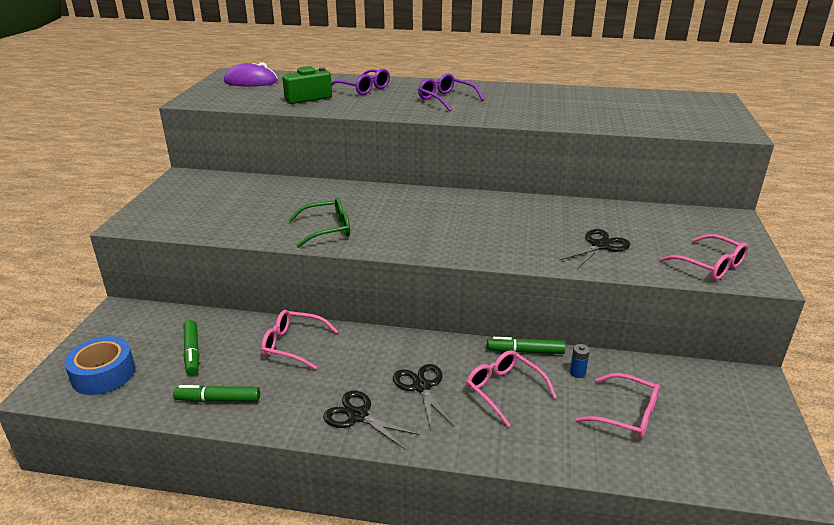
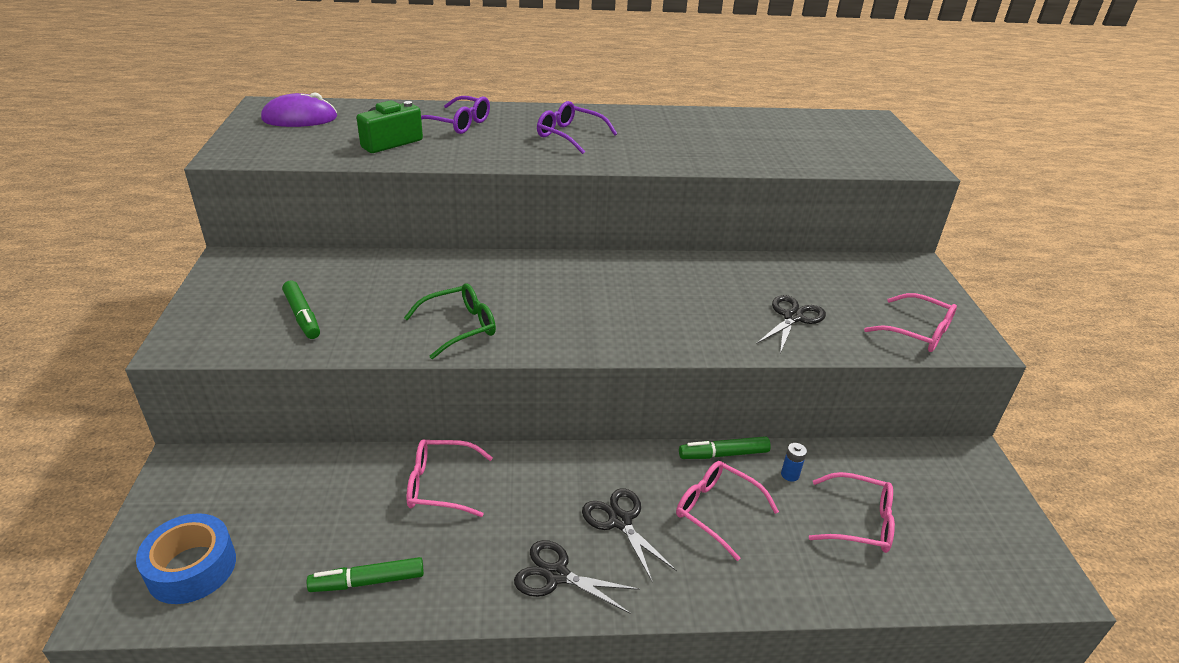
camera: 15 degrees left, 5 degrees up
(192, 352) = (308, 515): green marker -> green marker (302, 316)

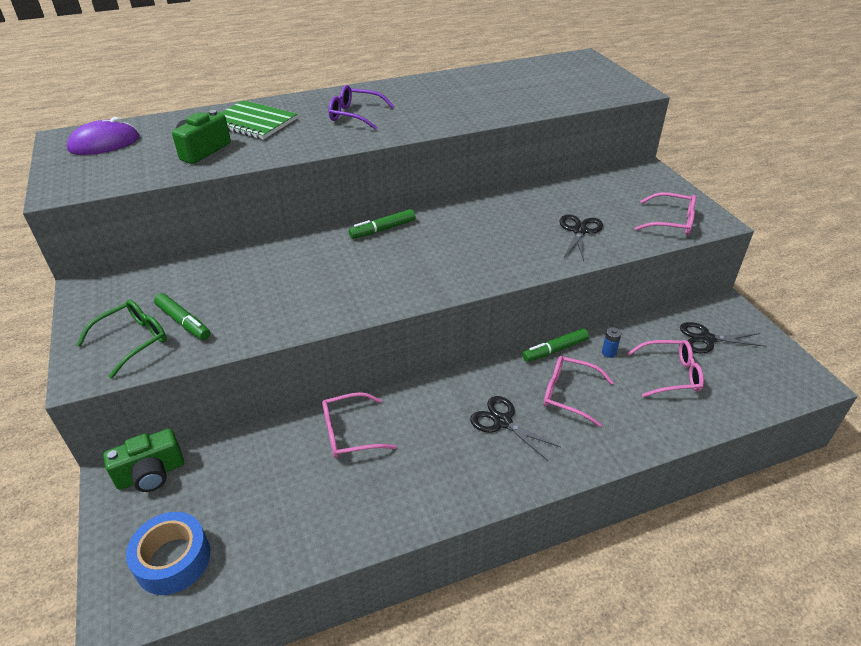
camera: 15 degrees left, 5 degrees up
(217, 471) = (151, 474): none -> green camera
(368, 581) = (329, 525): green marker -> green marker (383, 229)
(458, 124) = (253, 122): purple glasses -> green notebook
(460, 327) = (326, 299): green glasses -> green glasses (133, 341)
(557, 575) = (474, 476): black scissors -> black scissors (706, 339)

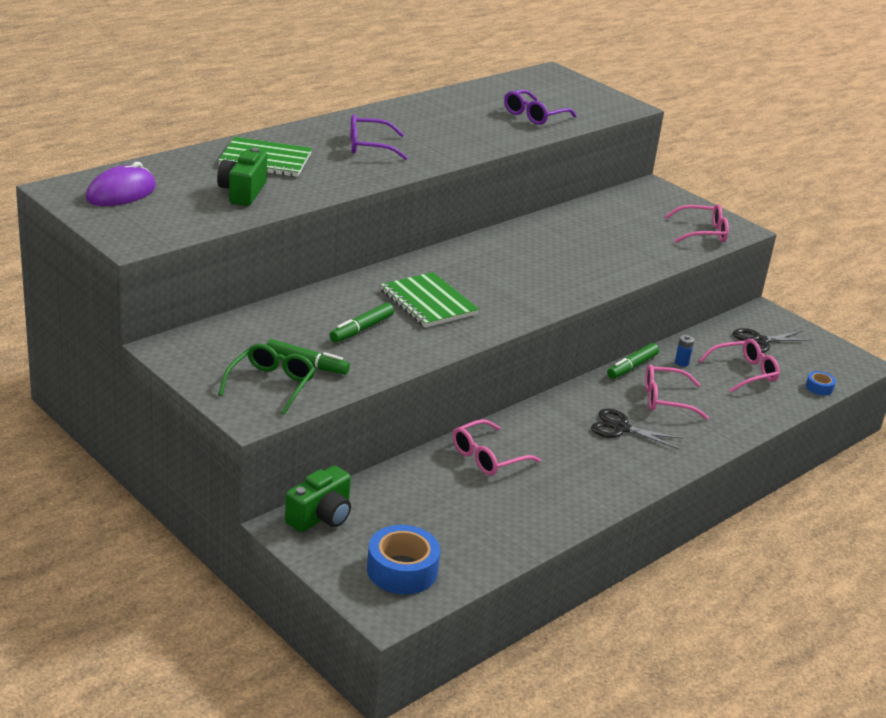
camera: 25 degrees left, 10 degrees down
(347, 269) = (428, 302): none -> green notebook
(383, 229) = (433, 264): green marker -> green marker (361, 329)
(533, 95) = (534, 115): none -> purple glasses
(579, 231) = (625, 248): black scissors -> none
(748, 406) = (819, 388): none -> blue tape

